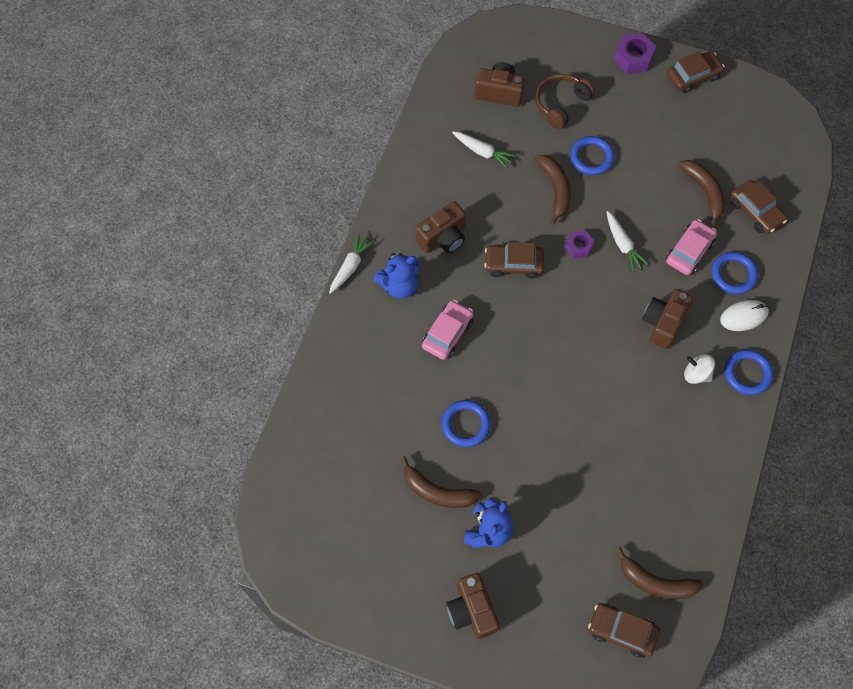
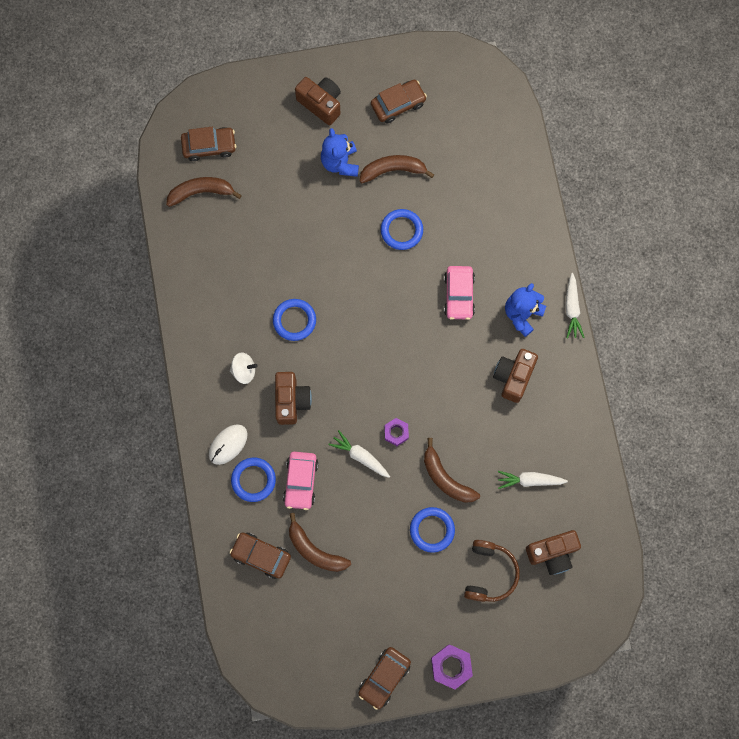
camera: 150 degrees right, 10 degrees up
(513, 264) = (441, 386): brown car -> brown car (398, 104)
(747, 373) = (203, 394): blue ring -> blue ring (294, 320)

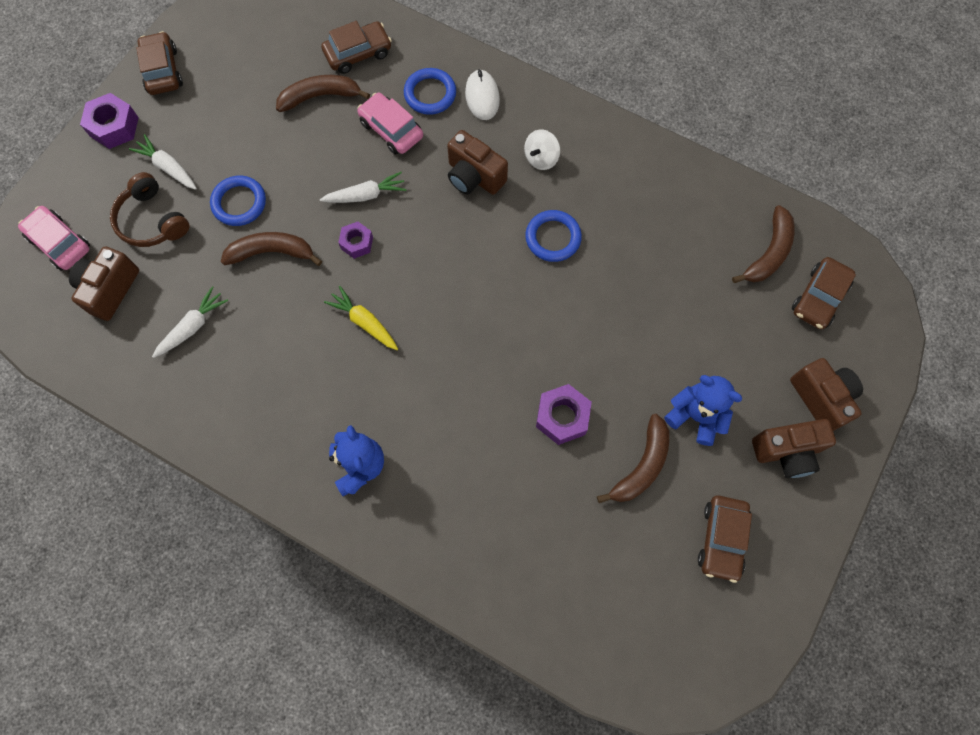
camera: 130 degrees right, 5 degrees down
(401, 230) = (562, 417): blue ring -> purple nut
(441, 384) = (364, 322): none -> yellow carrot
(459, 295) = (439, 417): pink car -> pink car (60, 243)
(513, 377) = (304, 398): brown camera -> brown camera (821, 398)
(572, 309) = (316, 526): white carrot -> white carrot (168, 167)

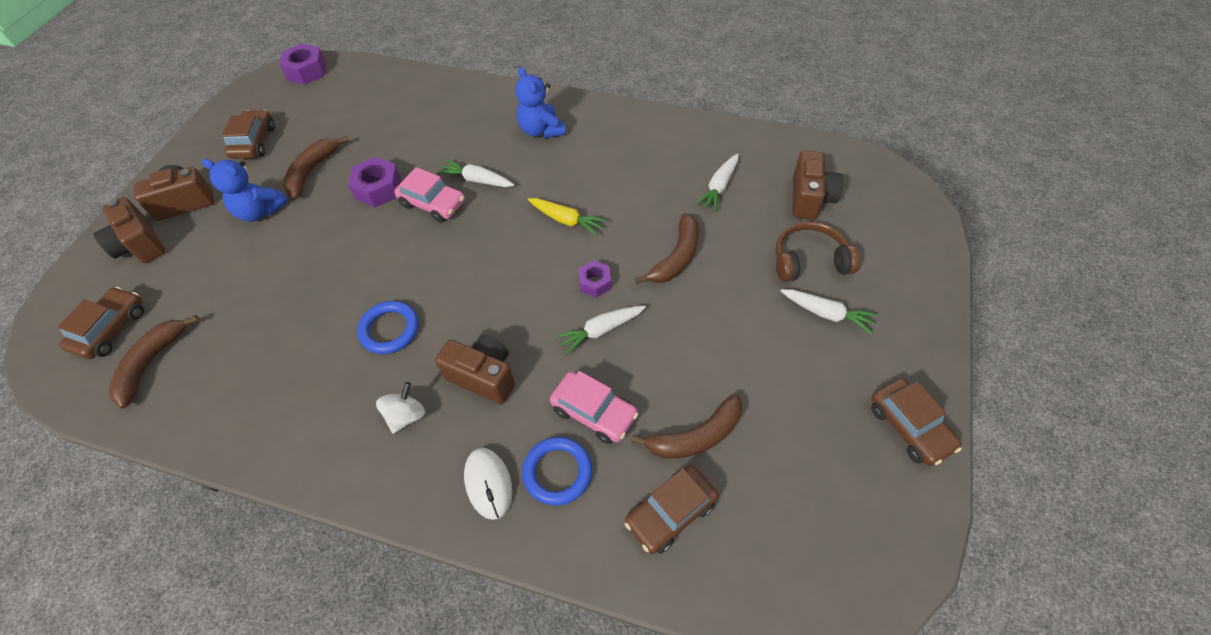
camera: 170 degrees right, 15 degrees down
(60, 243) = (883, 224): pink car -> pink car (432, 203)
(114, 127) = (915, 344): purple nut -> purple nut (307, 71)
(152, 220) = (809, 261): brown headphones -> brown headphones turned 45 degrees counterclockwise
(239, 203) = (731, 295): blue ring -> none
(271, 252) = (676, 257): brown banana -> brown banana turned 45 degrees counterclockwise
(449, 402) = (477, 180): none -> white carrot

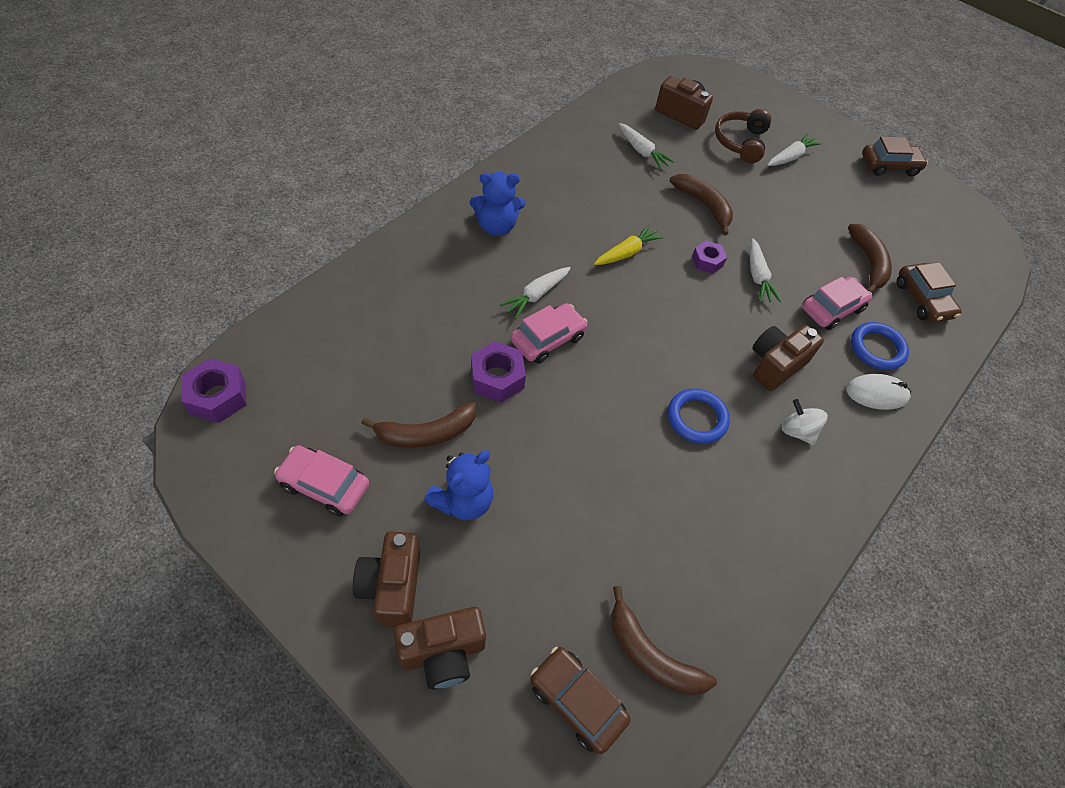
camera: 75 degrees left, 0 degrees up
(254, 142) = (324, 485): brown car -> pink car
(312, 171) = (426, 433): brown banana -> brown banana turned 60 degrees counterclockwise

